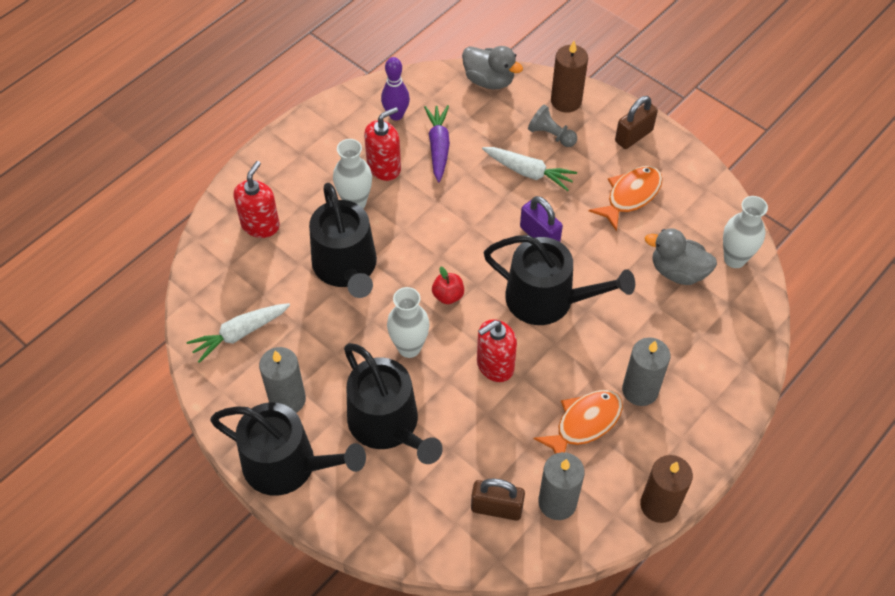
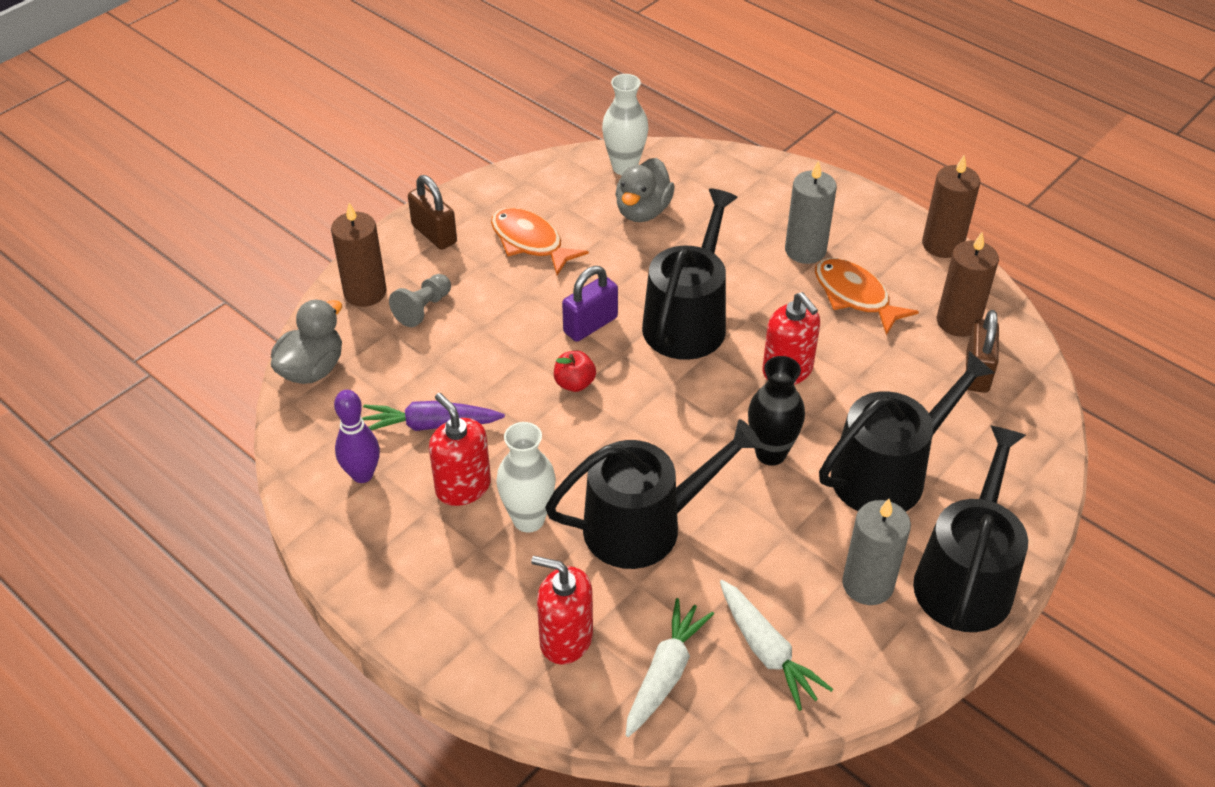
camera: 90 degrees left, 10 degrees down
(409, 348) = (770, 453): white vase -> black vase
(448, 295) = (687, 414): red apple -> red apple (574, 383)
(528, 172) = (485, 332): white carrot -> white carrot (665, 674)
(557, 502) = (958, 322): grey candle -> brown candle

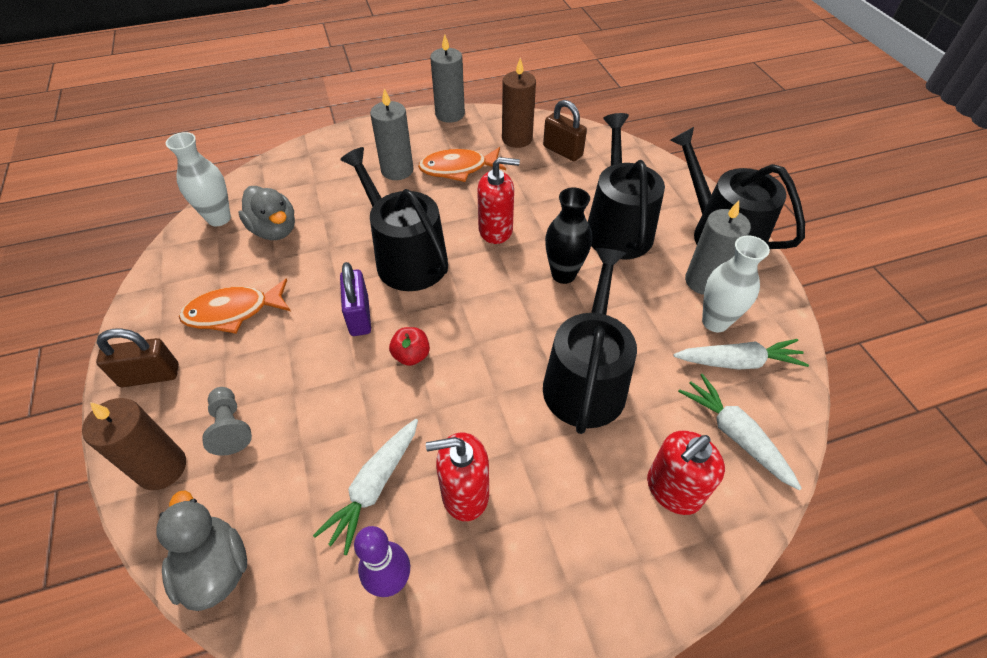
camera: 60 degrees left, 5 degrees up
(431, 425) = (374, 487): purple carrot -> white carrot
(528, 519) = (533, 458): white vase -> white vase (715, 322)
(942, 244) = (450, 114): brown candle -> grey candle

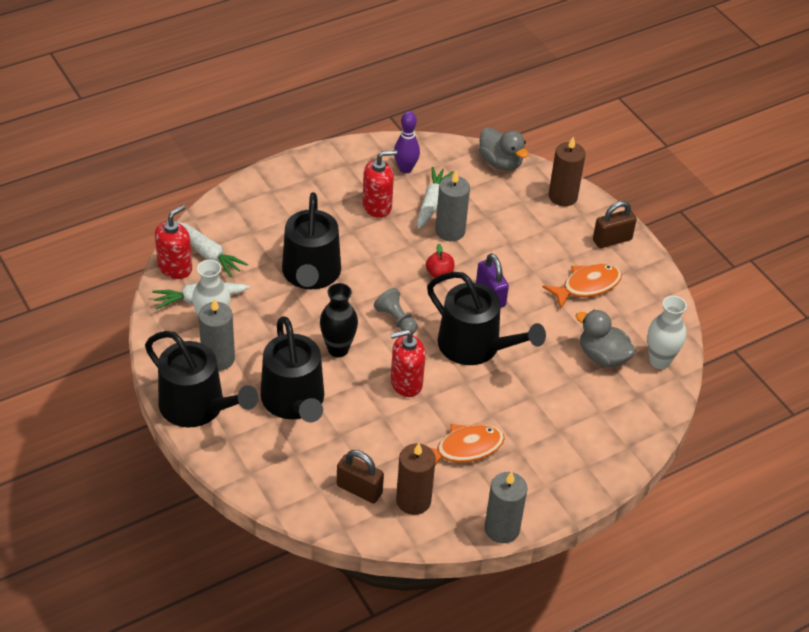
camera: 165 degrees right, 5 degrees down
(230, 427) = (537, 220): grey pawn -> grey pawn (396, 320)
(397, 170) = (525, 438): grey candle -> grey candle (450, 231)
(673, 490) = (252, 222): red soap dispenser -> red soap dispenser (175, 268)

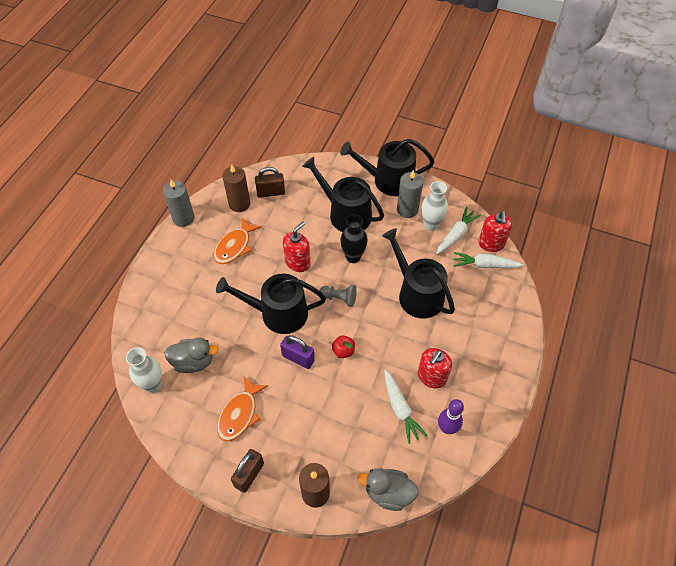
camera: 145 degrees right, 10 degrees up
(450, 231) = (367, 393): grey candle -> none

